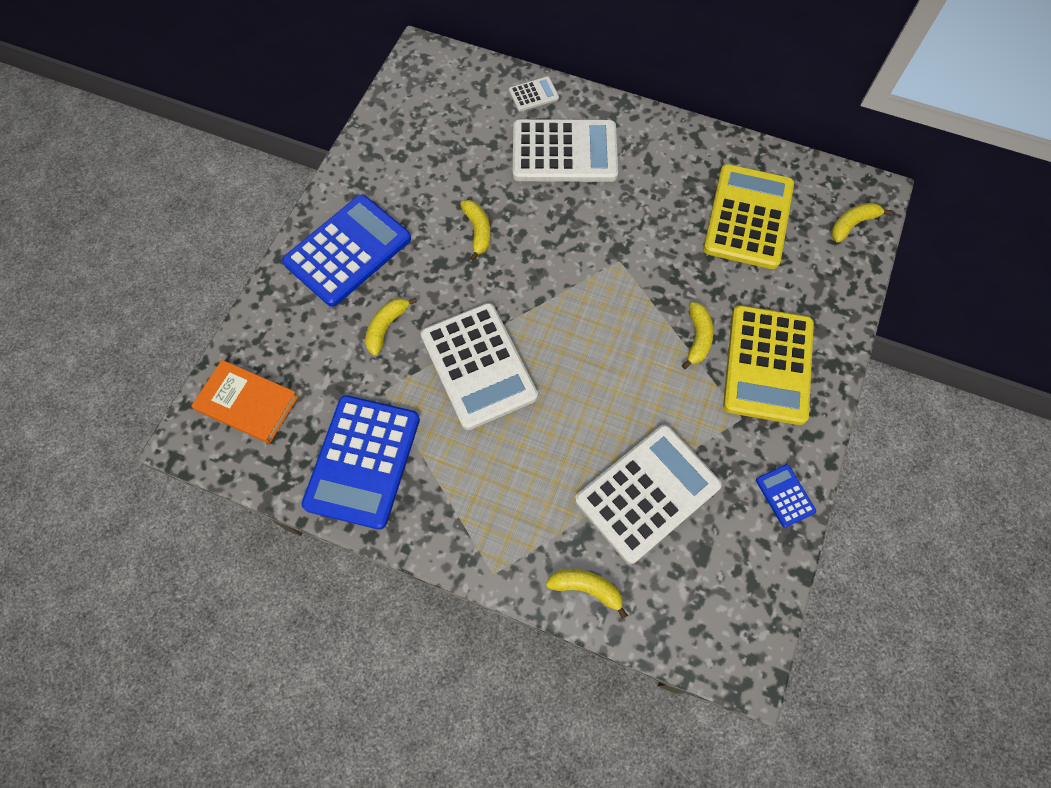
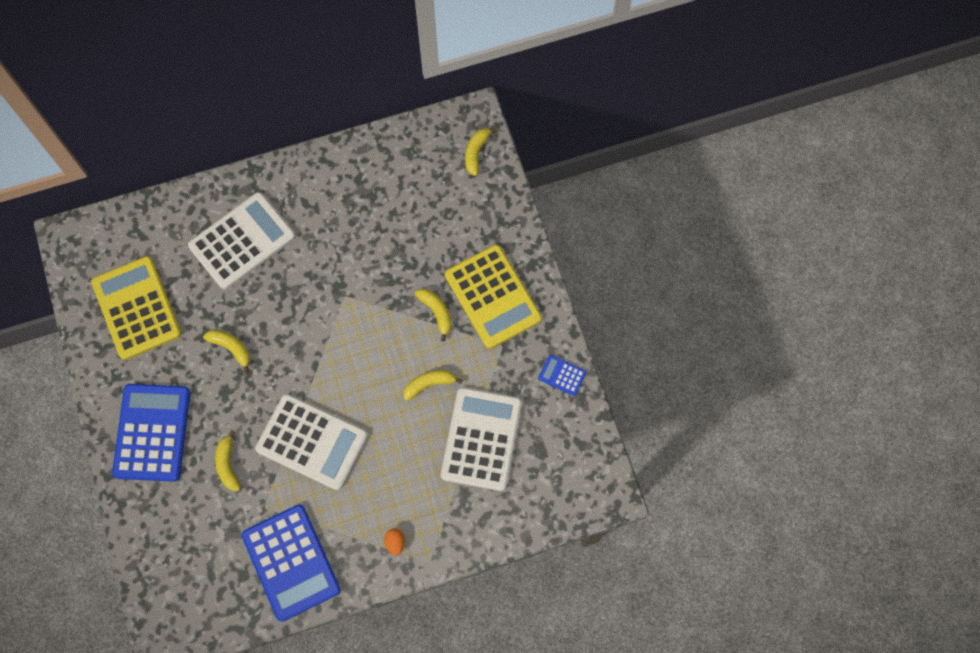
camera: 40 degrees left, 5 degrees up
(247, 403) = (181, 588): orange book -> none
(476, 525) = (395, 542): none -> orange egg
(533, 94) = (182, 211): white calculator -> none
(587, 588) = (490, 525): yellow banana -> yellow banana (429, 384)
(748, 217) = (405, 198): yellow calculator -> yellow calculator (136, 308)

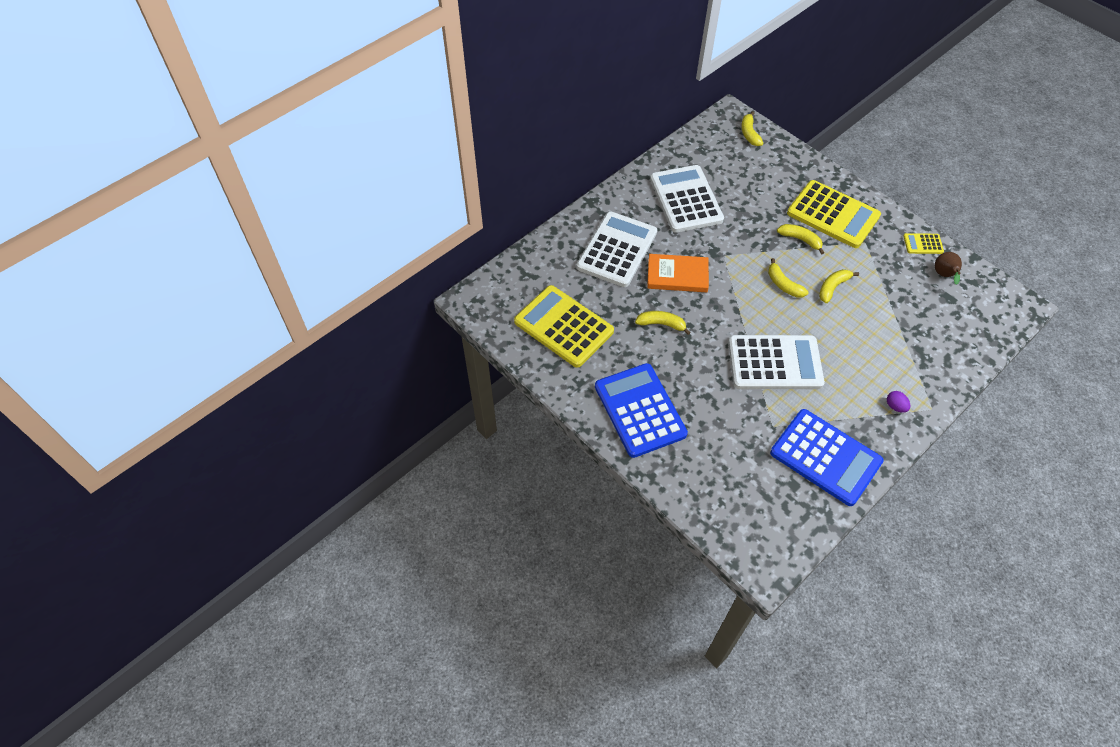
camera: 25 degrees left, 15 degrees down
(228, 464) = (720, 407): yellow banana -> yellow banana (783, 284)
(283, 299) = (677, 275): none -> orange book
(395, 542) = (895, 406): orange egg -> purple egg
(481, 439) = (900, 308): white calculator -> white calculator (685, 199)
(555, 422) = (944, 275): none -> brown pear
(562, 375) = (923, 244): blue calculator -> yellow calculator

